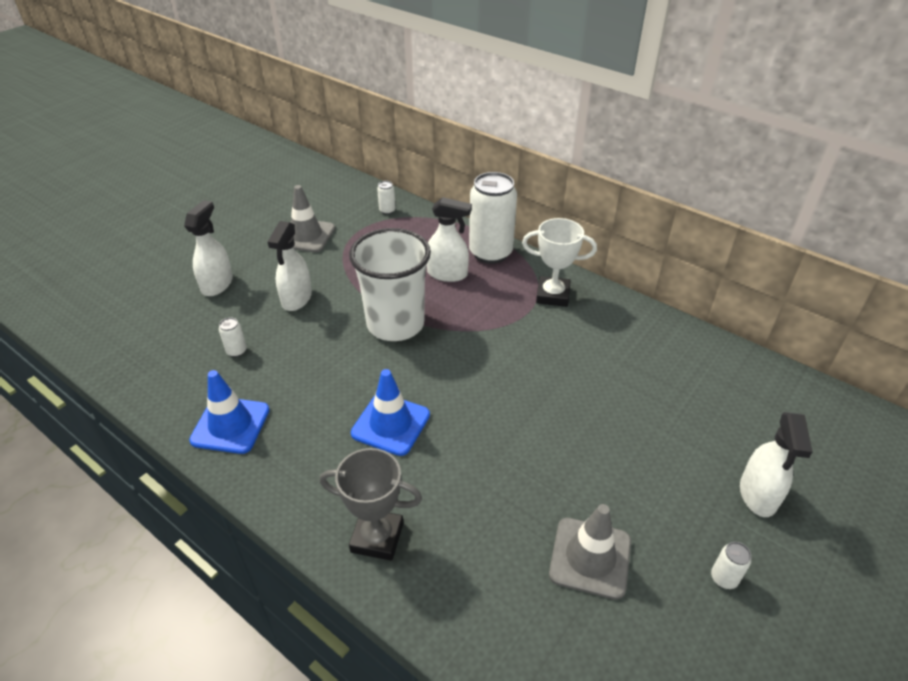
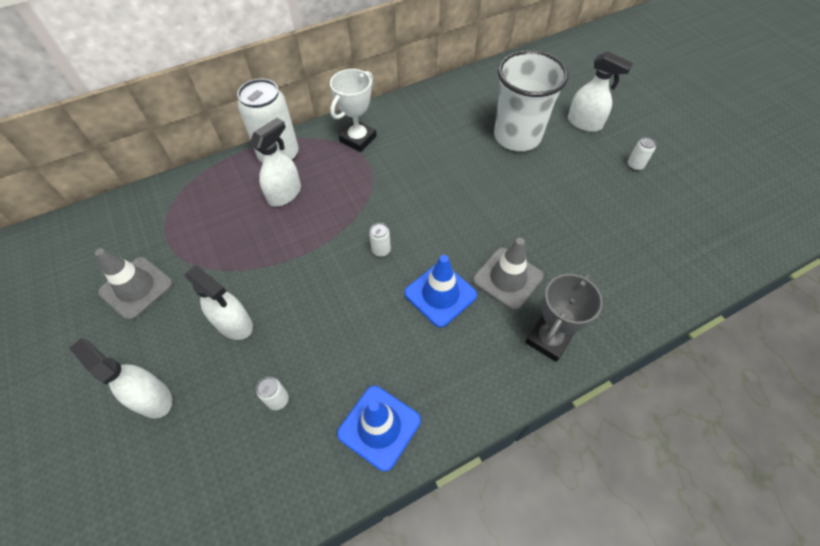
camera: 65 degrees left, 15 degrees up
(387, 210) = (154, 206): white can -> white can (381, 250)
(395, 324) = (324, 253): white cup -> white cup (517, 136)
(590, 557) = (603, 220): grey traffic cone -> grey traffic cone (507, 278)

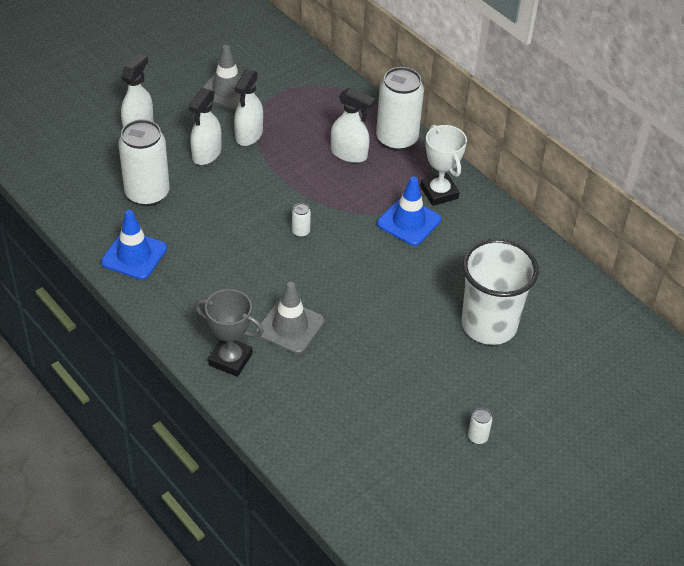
camera: 75 degrees right, 10 degrees down
(278, 399) = (147, 193): white can -> white can, size x2.48
(358, 139) = (439, 192): white trophy -> white trophy turned 45 degrees clockwise
(440, 294) = (262, 279): blue traffic cone -> blue traffic cone (409, 222)
(584, 123) = (535, 389): white spray bottle -> white spray bottle (249, 135)

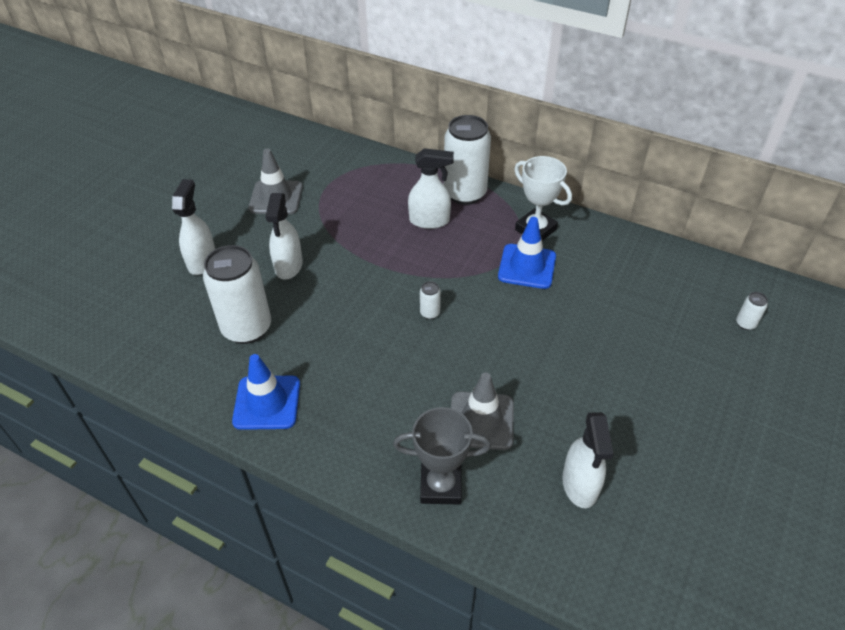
camera: 20 degrees left, 0 degrees up
(249, 135) = (321, 233): white spray bottle -> white spray bottle (580, 485)
(477, 437) = (748, 470): white can -> white can (745, 324)
(489, 325) = (671, 342): white cup -> none

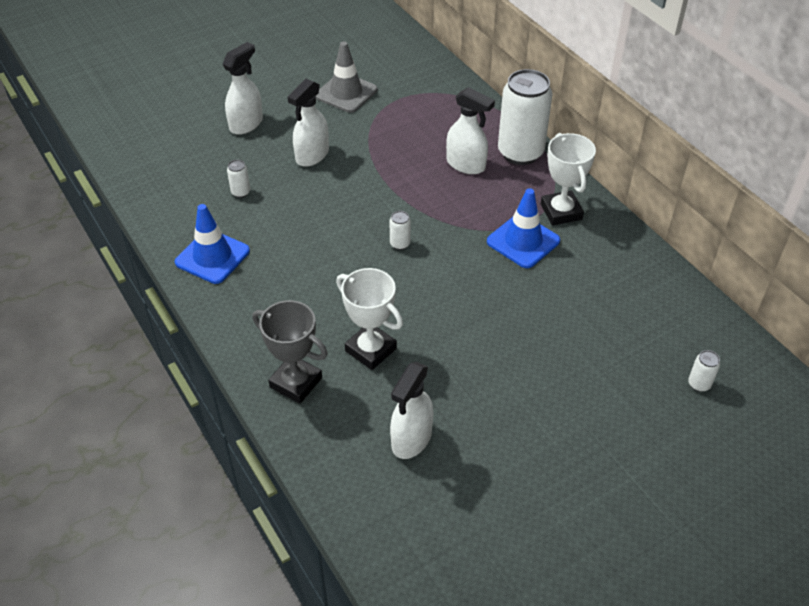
camera: 30 degrees right, 0 degrees up
(247, 328) = (241, 192): white can -> white can, size x0.40
(481, 421) = (370, 350): grey traffic cone -> white trophy

